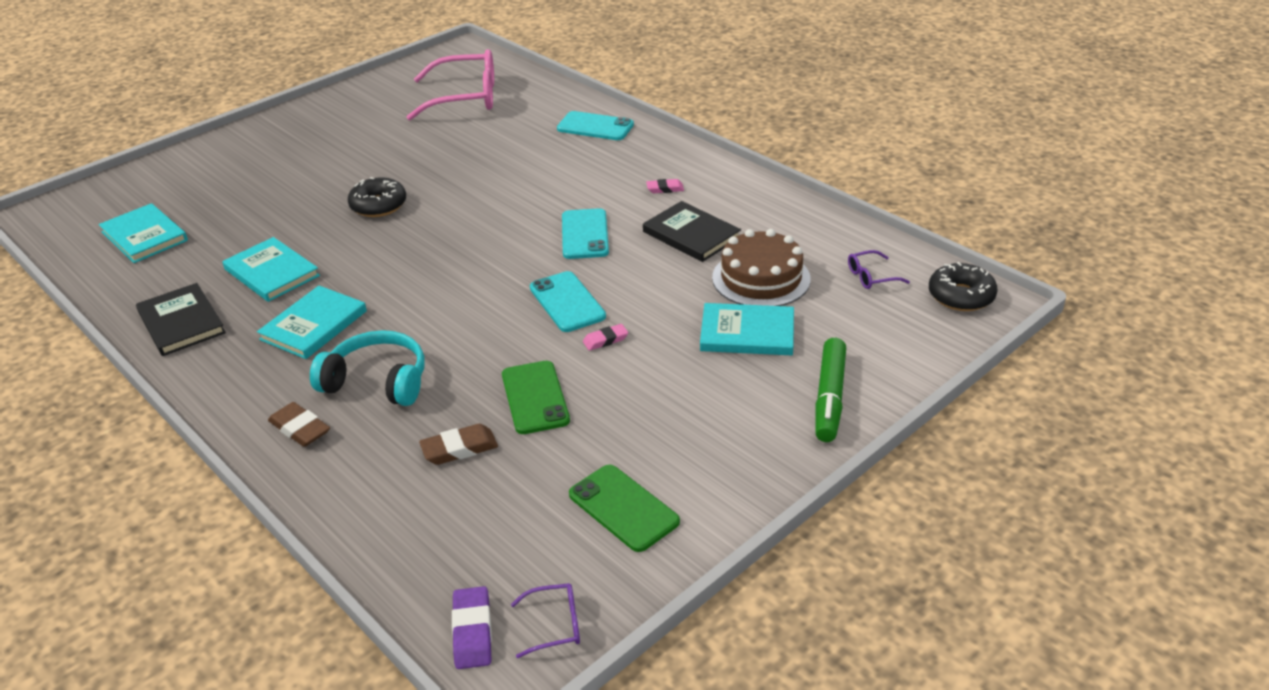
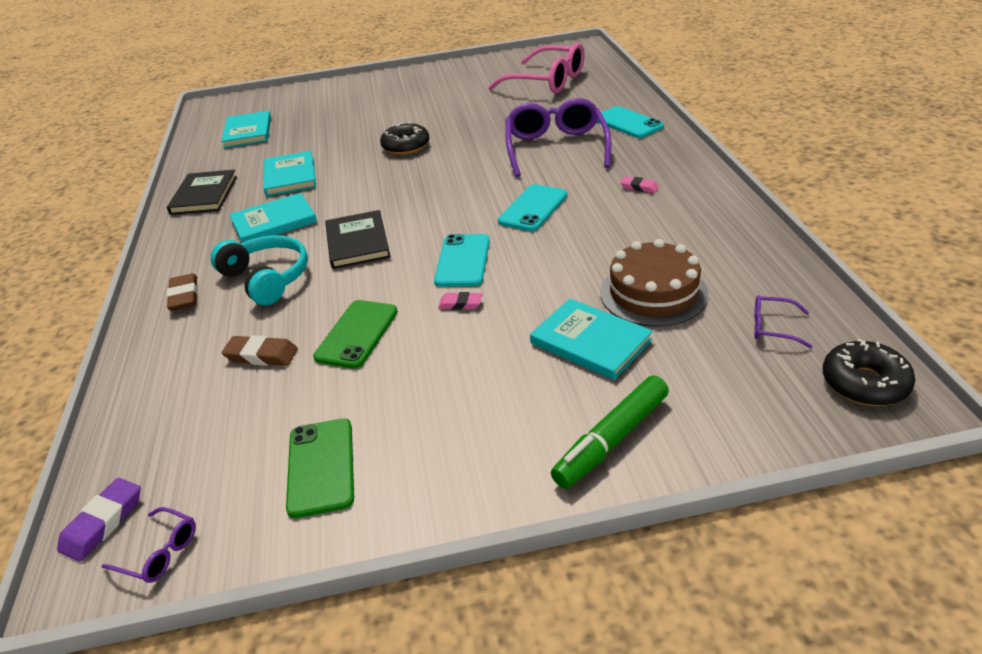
camera: 35 degrees right, 0 degrees up
(547, 168) = (556, 147): none -> purple glasses
(691, 234) = (625, 233): black book -> black book (358, 242)

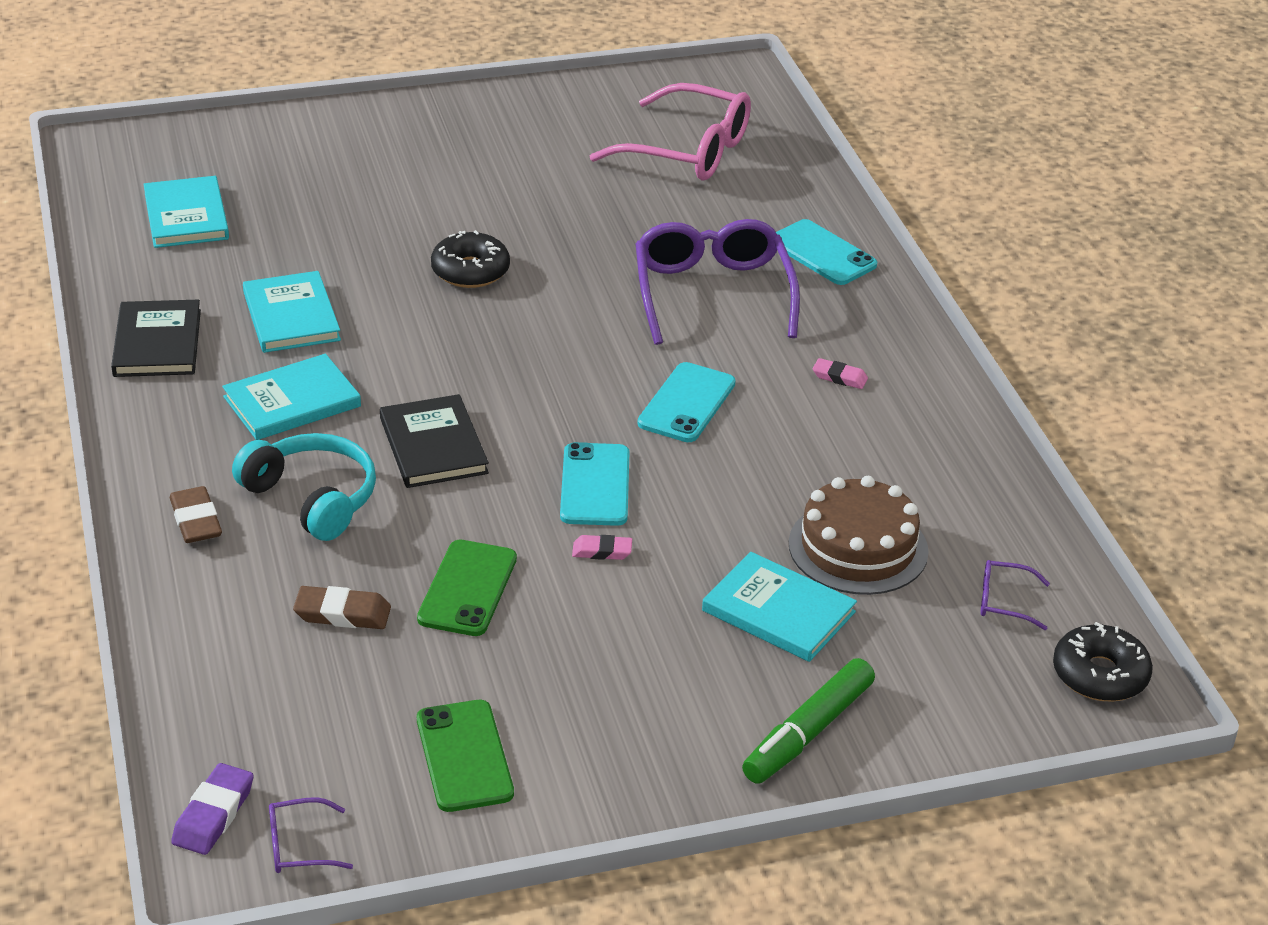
camera: 10 degrees left, 0 degrees up
(160, 552) = (298, 846): purple glasses -> purple glasses turned 150 degrees clockwise

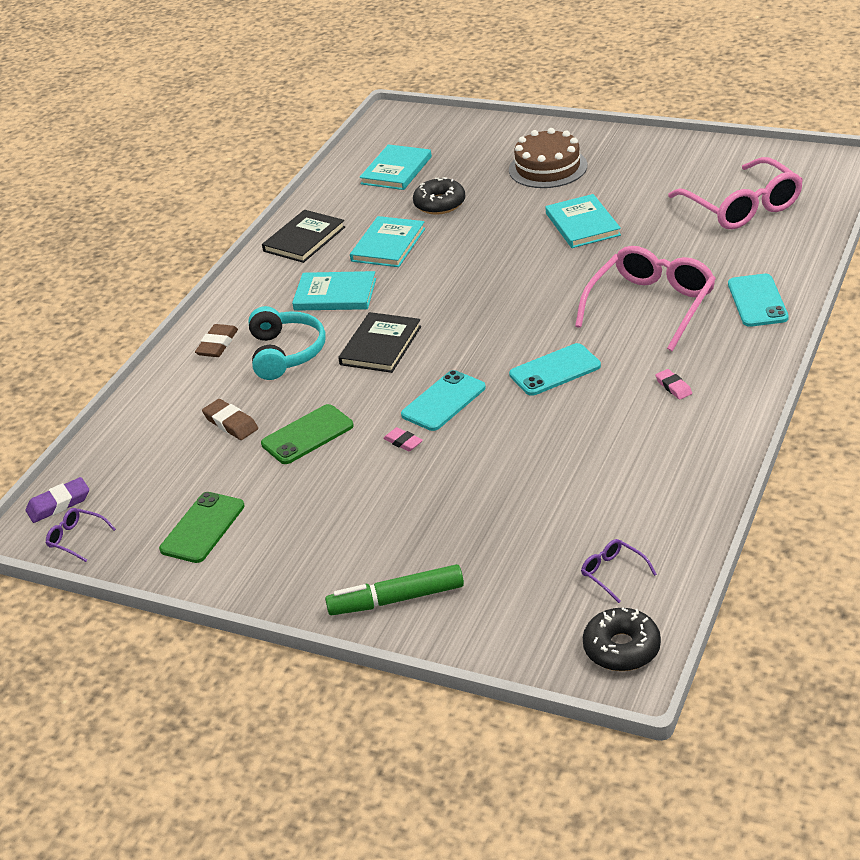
camera: 45 degrees right, 0 degrees up
(470, 271) = (517, 247): black donut -> black donut (439, 204)
(712, 293) = (651, 305): purple glasses -> pink glasses
(778, 611) = (463, 519): turquoise book -> turquoise book (582, 224)
(858, 547) = (558, 500): brown cake -> brown cake (548, 168)

